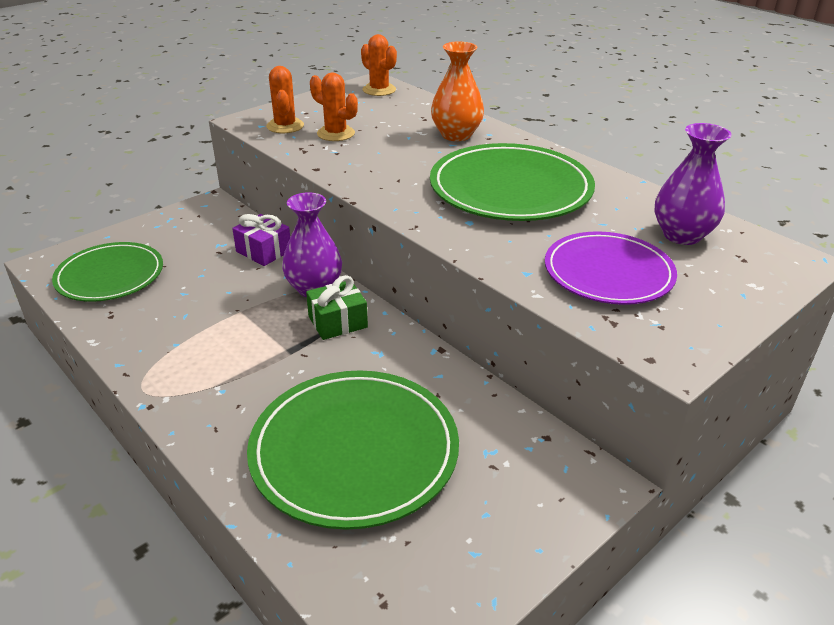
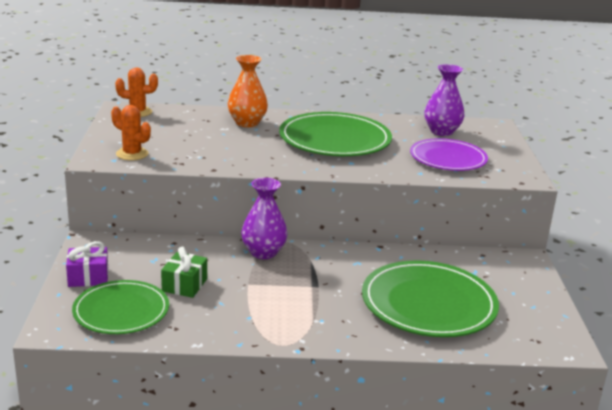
camera: 50 degrees left, 10 degrees down
(263, 251) = (191, 250): purple gift -> purple gift (88, 277)
(336, 133) = (176, 147): orange cactus -> none
(338, 322) = (310, 261): green gift -> green gift (184, 285)

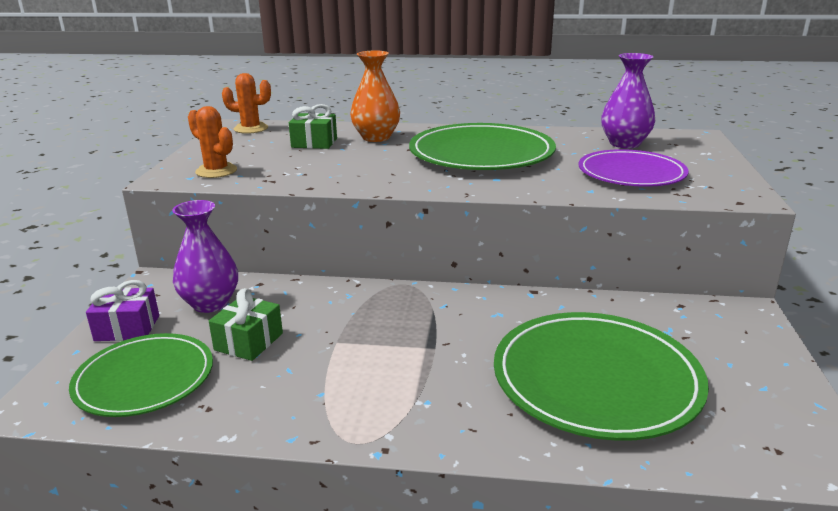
camera: 10 degrees right, 0 degrees up
(198, 128) = (314, 143): none -> green gift
(263, 252) = (371, 298): purple vase -> purple vase (210, 303)

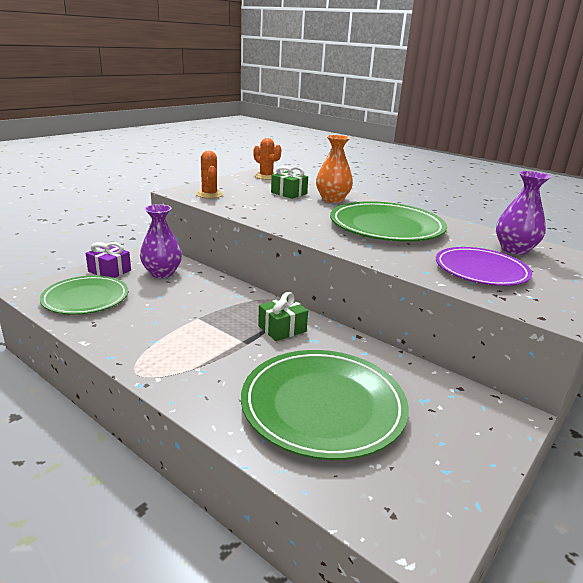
camera: 30 degrees right, 0 degrees up
(249, 342) = (154, 300): green gift -> green gift (282, 329)

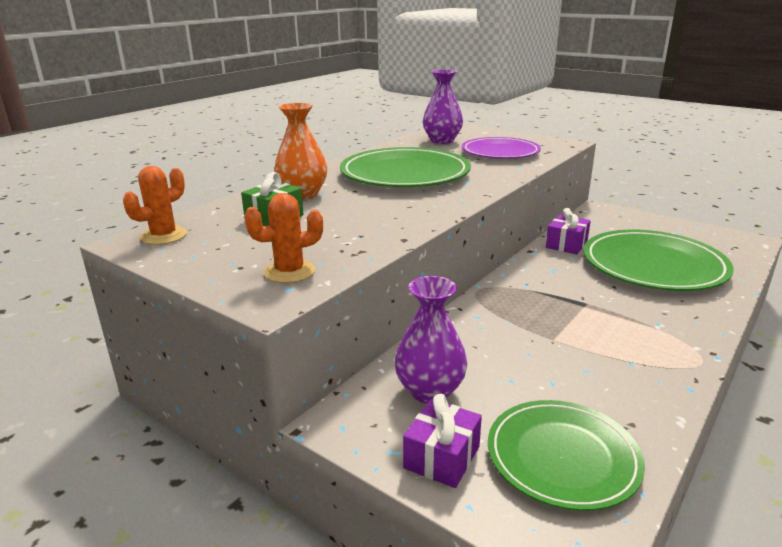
camera: 90 degrees left, 0 degrees up
(282, 329) = (543, 286): green gift -> none
(376, 360) = (566, 245): none -> purple gift

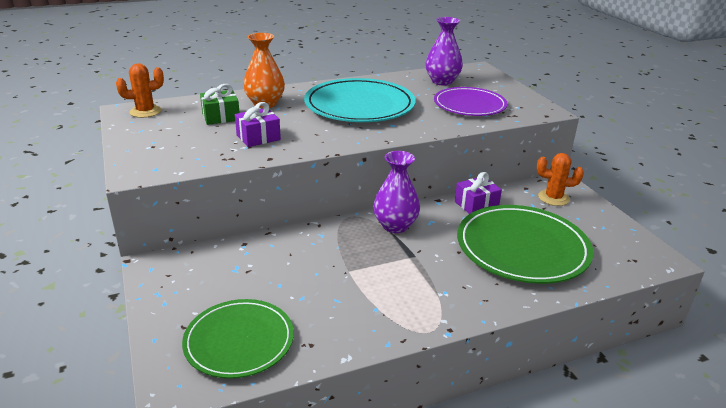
camera: 30 degrees right, 5 degrees up
(289, 272) = (171, 158): orange cactus -> orange cactus (553, 198)
(405, 174) = (359, 105): green plate -> turquoise plate
(430, 391) = (223, 270): purple vase -> purple vase (395, 226)
(442, 457) = (176, 309): purple gift -> purple gift (258, 137)

